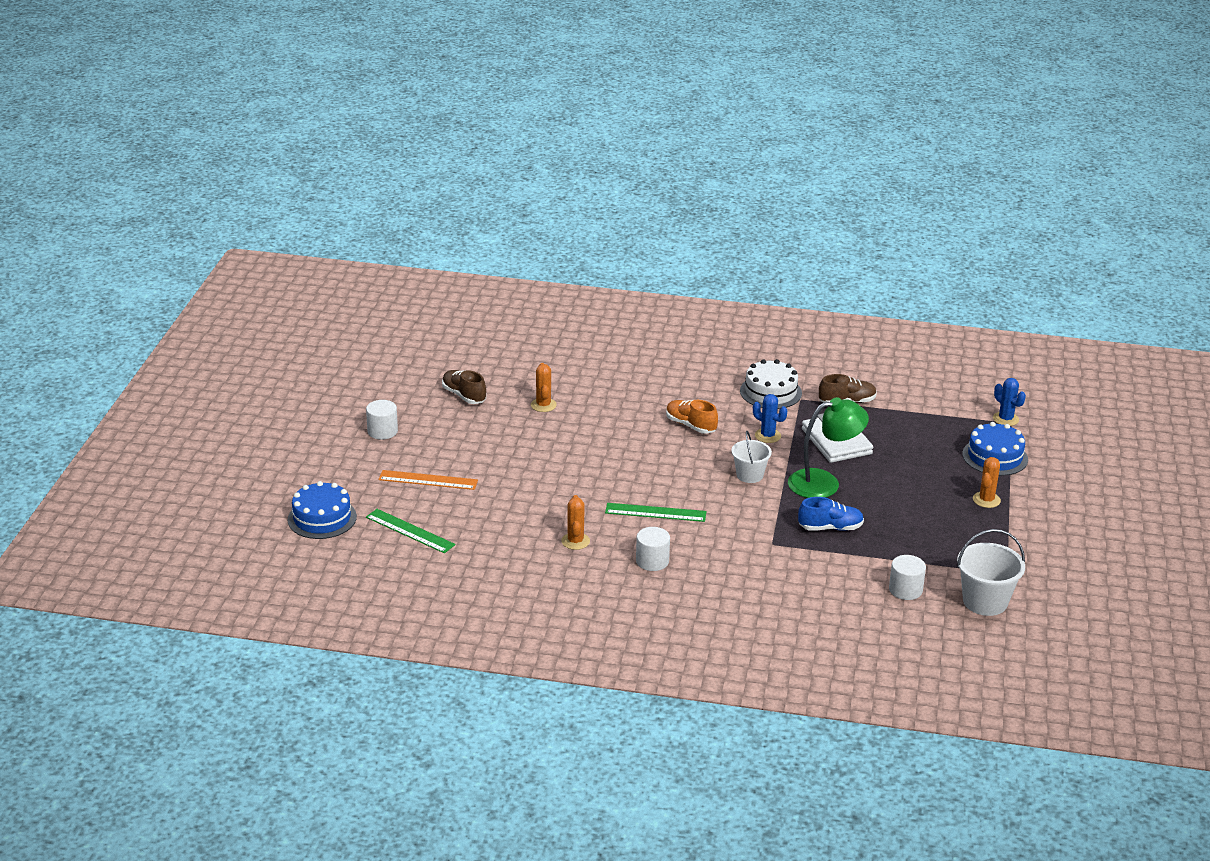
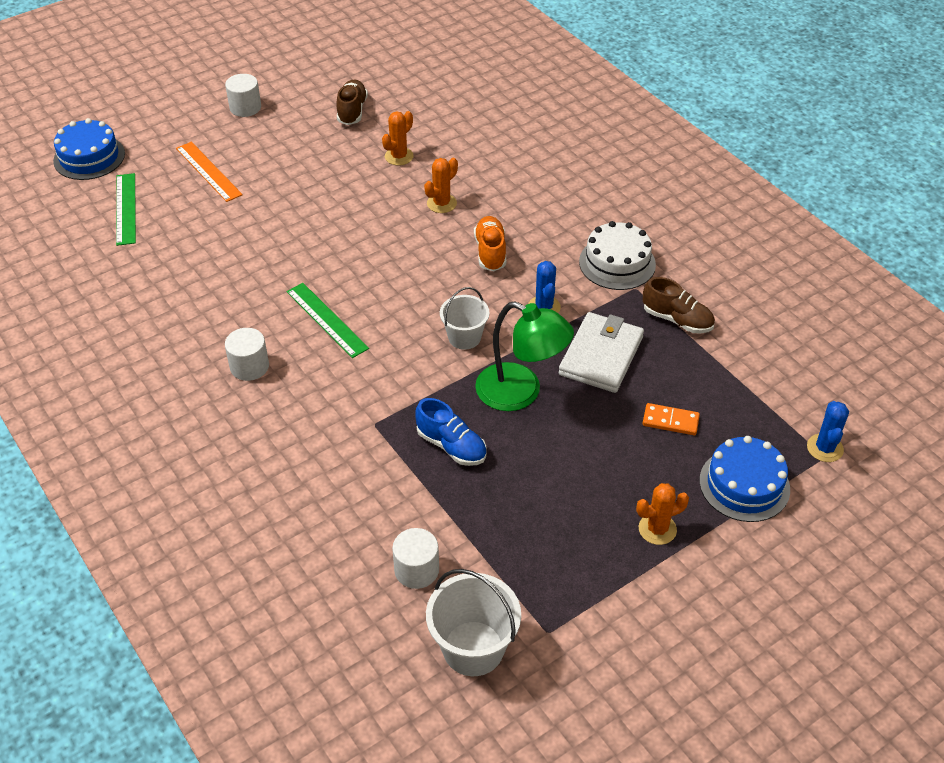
camera: 45 degrees right, 15 degrees up
(575, 541) = (222, 303): orange cactus -> orange cactus (441, 203)
(918, 450) = (670, 421): none -> orange domino

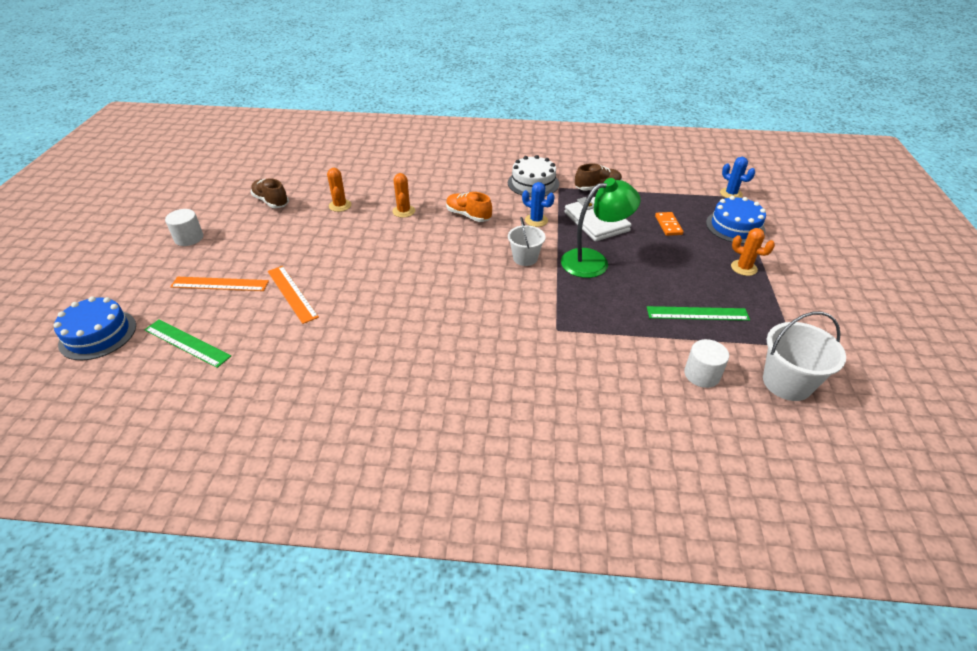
camera: 50 degrees left, 5 degrees down
(241, 220) = (292, 293): none -> orange ruler
(249, 366) = (437, 360): white cylinder -> none
(327, 319) = (439, 303): green ruler -> green ruler (697, 313)
(451, 446) = (609, 307): blue shoe -> none
(657, 529) = (743, 268): orange cactus -> orange cactus turned 75 degrees counterclockwise
(670, 421) = (668, 225): orange domino -> orange domino turned 60 degrees counterclockwise

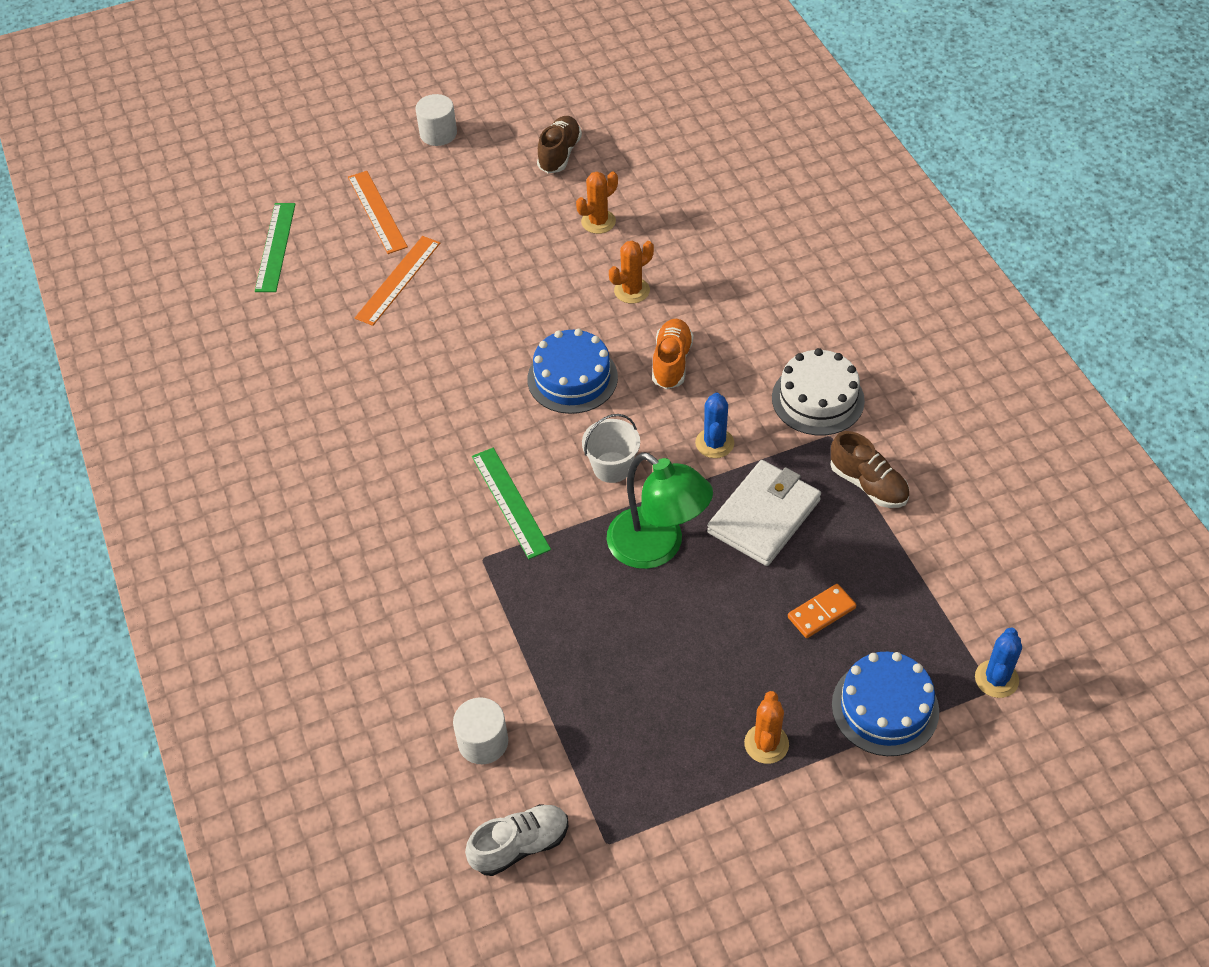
camera: 65 degrees right, 10 degrees up
(98, 334) = (250, 176): blue cake -> blue cake (572, 378)
(697, 313) = (610, 707): green ruler -> green ruler (510, 502)
(787, 383) = (520, 846): white bucket -> white shoe

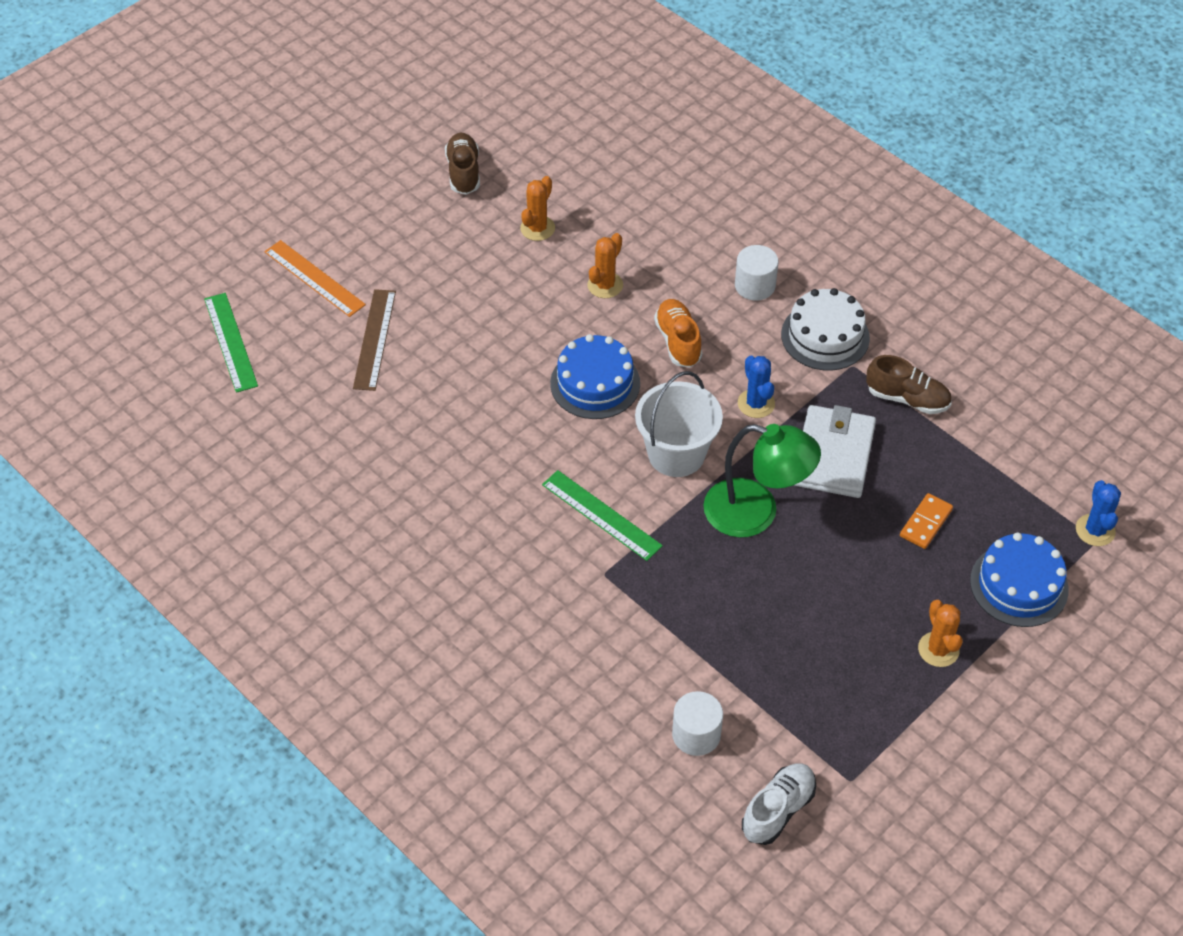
camera: 25 degrees left, 0 degrees up
(398, 280) = (374, 339): orange ruler -> brown ruler
(438, 133) = (331, 184): white cylinder -> white cylinder (755, 285)
(612, 467) = (676, 454): white bucket -> white bucket, size x1.52

